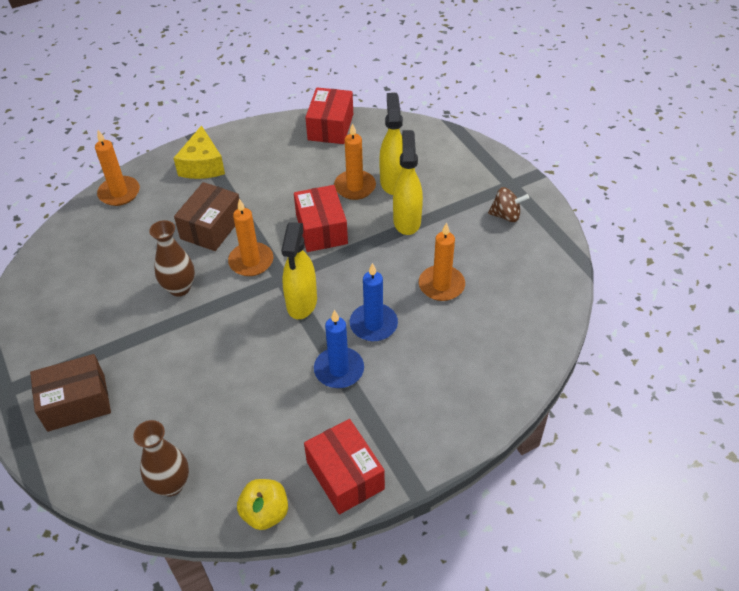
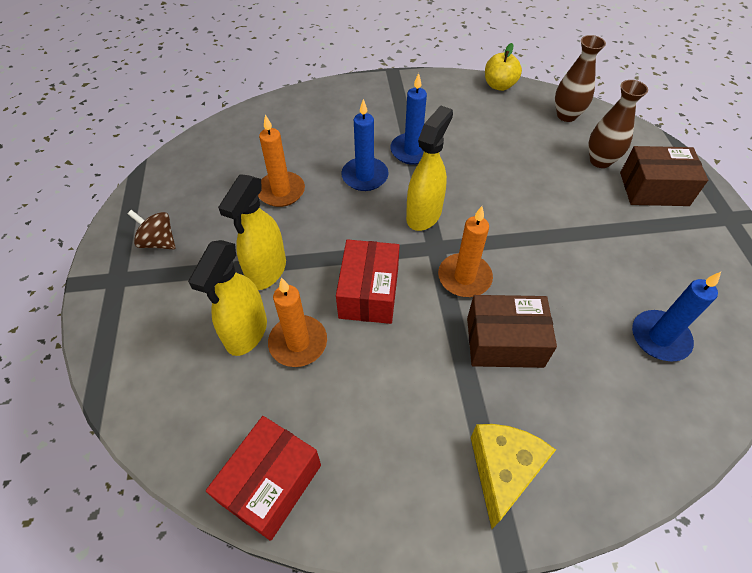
camera: 160 degrees left, 5 degrees up
(95, 263) = (659, 337): none -> blue candle
(119, 193) = (640, 457): orange candle -> none
(179, 288) = (552, 270): brown vase -> brown vase (600, 161)
(211, 227) = (504, 342): brown box -> brown box turned 45 degrees clockwise
(345, 475) = (436, 89): red box -> none

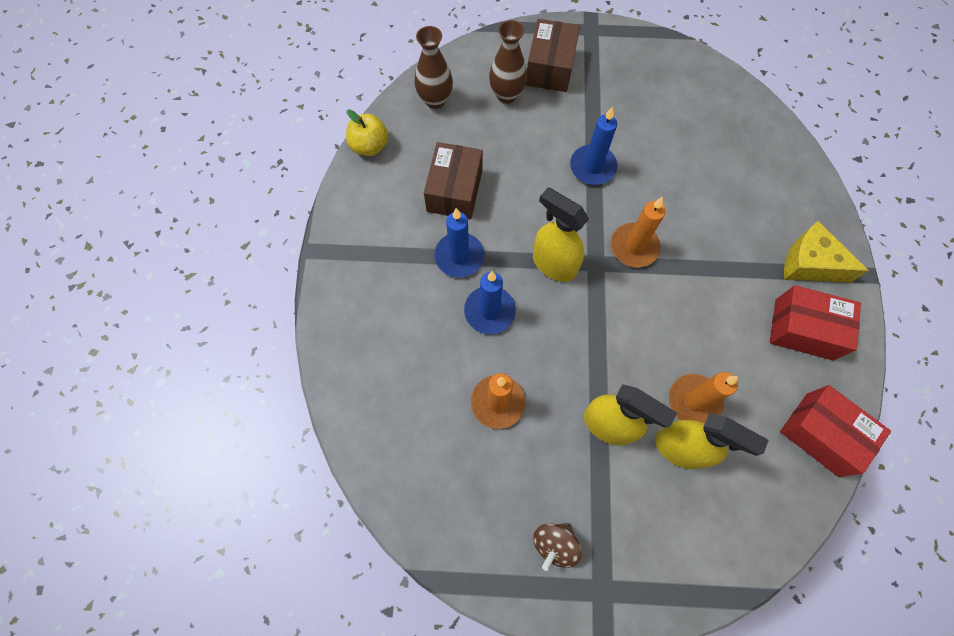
camera: 80 degrees left, 15 degrees up
(369, 293) = (643, 331): red box -> red box (803, 329)
(504, 342) = (702, 233): brown box -> brown box (454, 190)
(659, 337) = (704, 124): blue candle -> blue candle (592, 167)

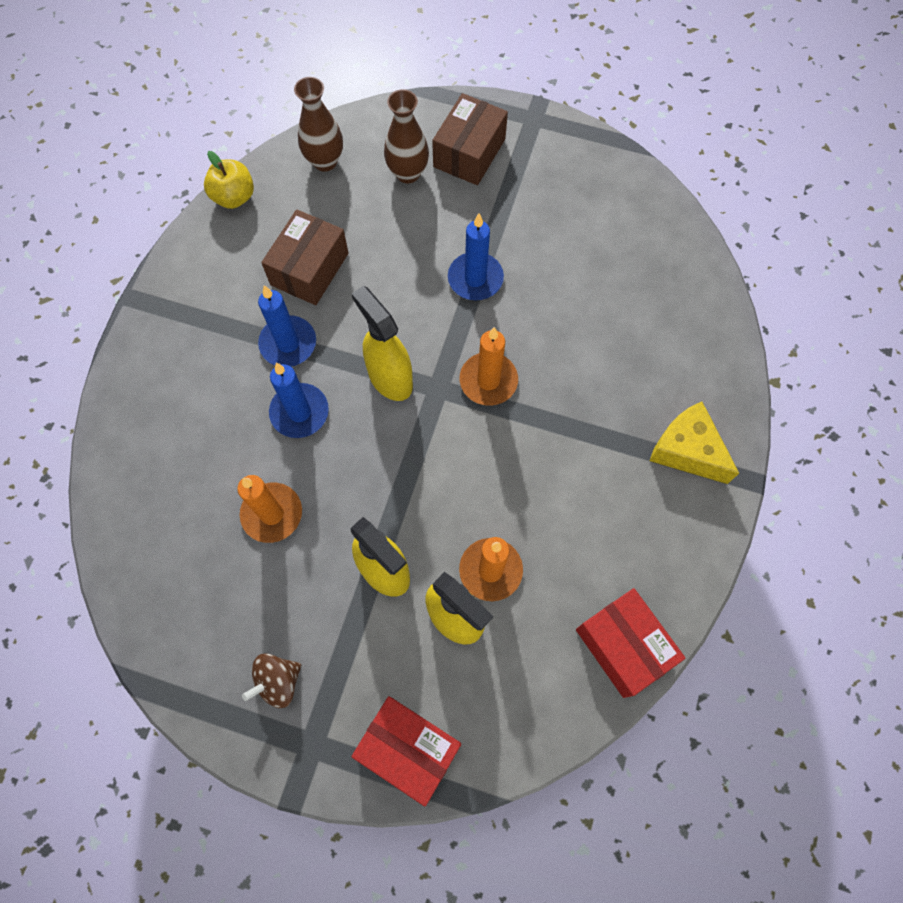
camera: 15 degrees right, 0 degrees up
(803, 329) = (649, 523): red box -> red box (409, 749)

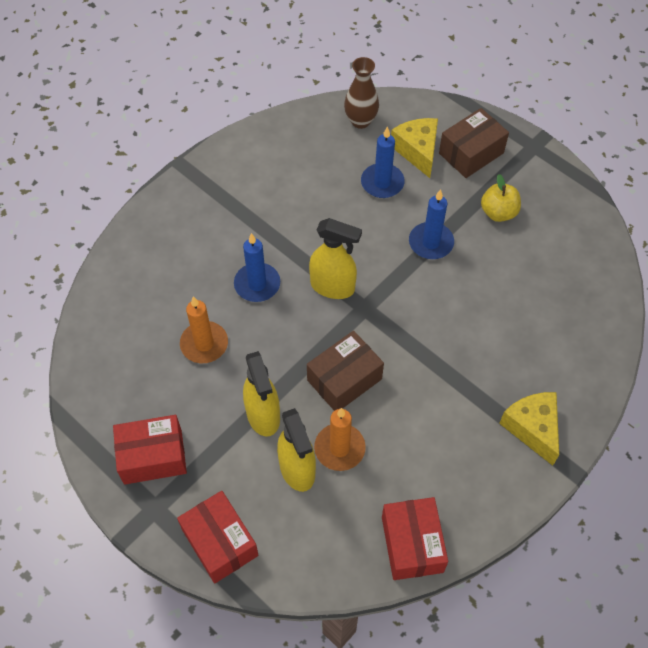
camera: 25 degrees right, 10 degrees down
(234, 197) = (283, 122): yellow apple -> yellow apple (498, 212)
(278, 681) = (153, 456): brown spinning top -> red box
(288, 343) = (272, 235): blue candle -> blue candle (382, 183)
(309, 269) = (312, 190): brown box -> brown box (344, 379)
(390, 378) = (333, 287): yellow spray bottle -> yellow spray bottle turned 120 degrees clockwise
(408, 173) = (417, 151): brown vase -> yellow cheese
(488, 381) = (404, 317): orange candle -> none

